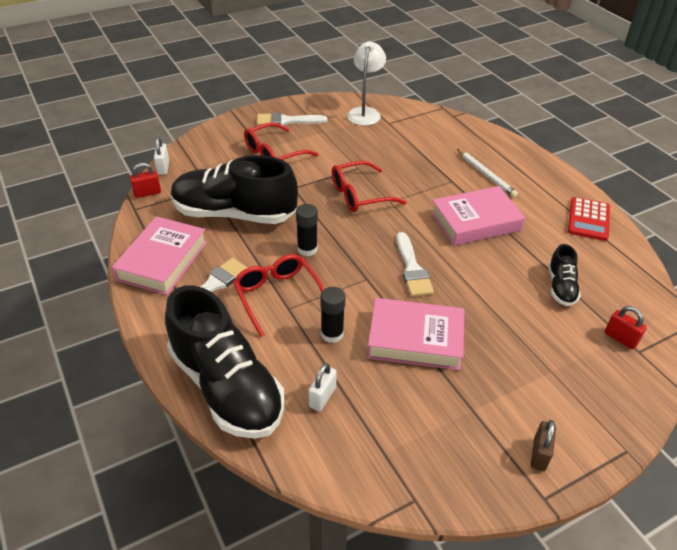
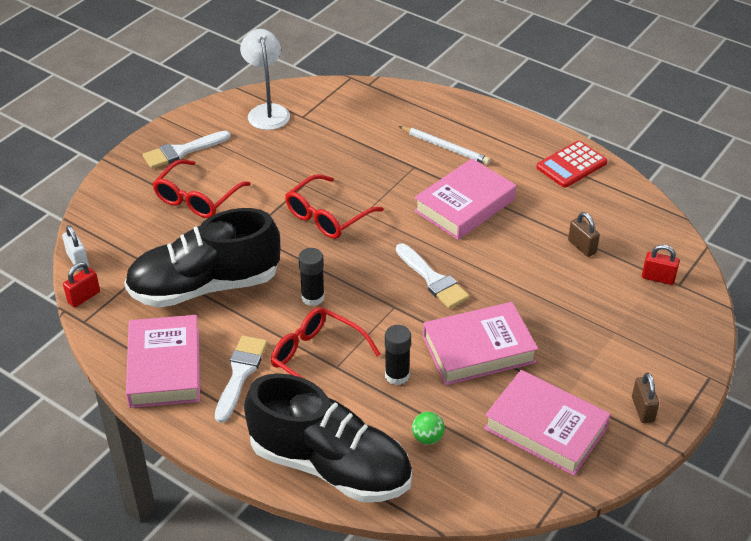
camera: 25 degrees left, 0 degrees up
(322, 397) = (427, 438): white padlock -> green ball
(433, 433) = (545, 428): none -> pink book
(560, 287) = (582, 247): black shoe -> brown padlock
(588, 219) = (571, 165): red calculator -> red calculator turned 60 degrees clockwise

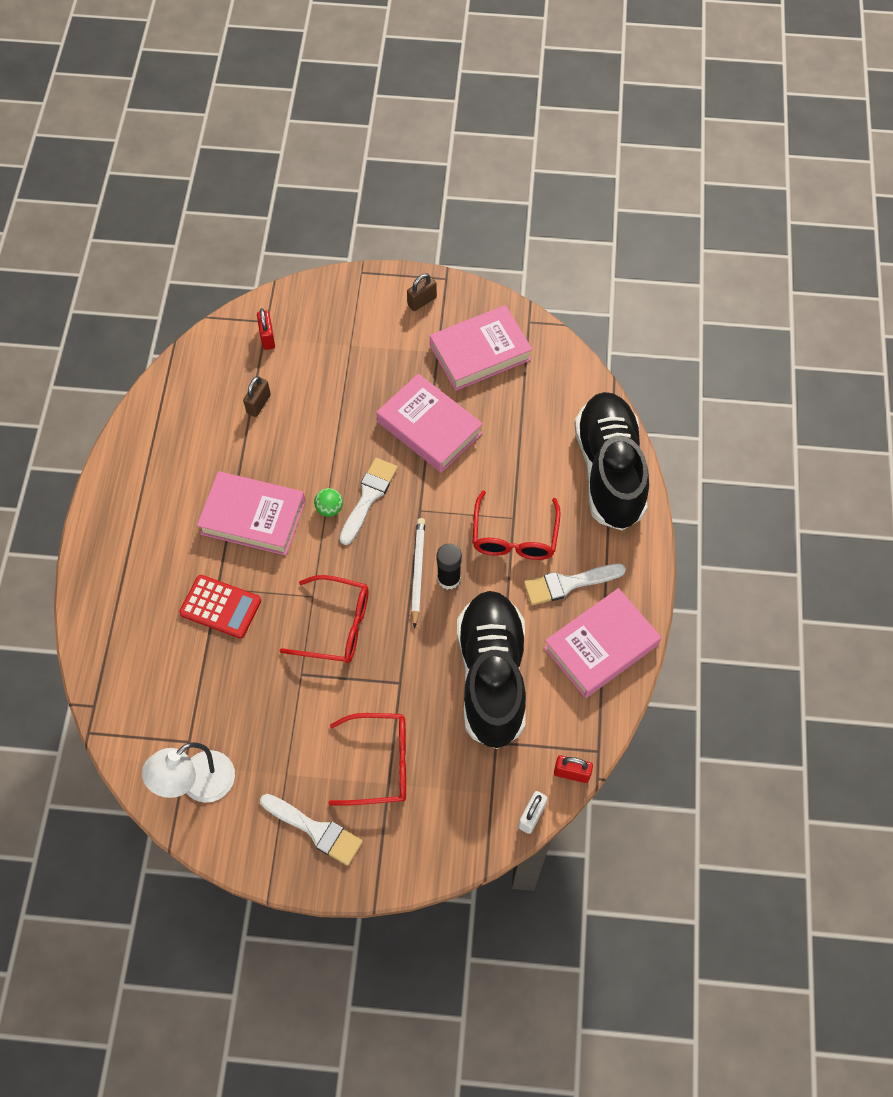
camera: 120 degrees left, 20 degrees up
(205, 286) = (491, 676): black shoe -> black shoe turned 135 degrees counterclockwise
(397, 375) = (494, 471): black glue stick -> none
(427, 438) = (540, 421): green ball -> green ball (329, 509)
(445, 147) = (171, 575): white pencil -> white pencil (418, 571)
(545, 428) = (480, 352): pink book -> pink book turned 60 degrees clockwise
(571, 165) = (142, 455): red calculator -> red calculator (220, 607)

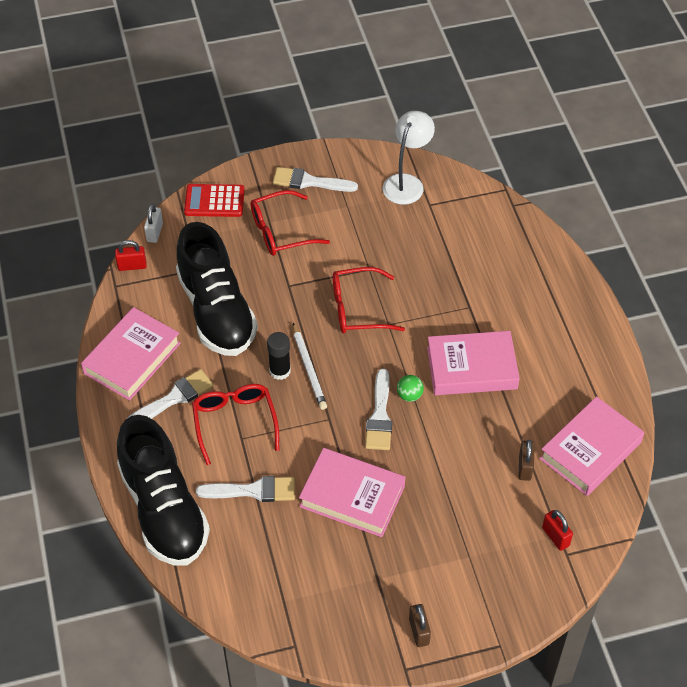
camera: 160 degrees right, 10 degrees down
(220, 607) = (458, 294): red calculator -> red calculator (214, 201)
(422, 301) = (419, 631): brown padlock -> brown padlock turned 45 degrees counterclockwise
(480, 352) = (333, 592): pink book -> pink book (590, 450)
(519, 462) = (253, 490): none -> white brush

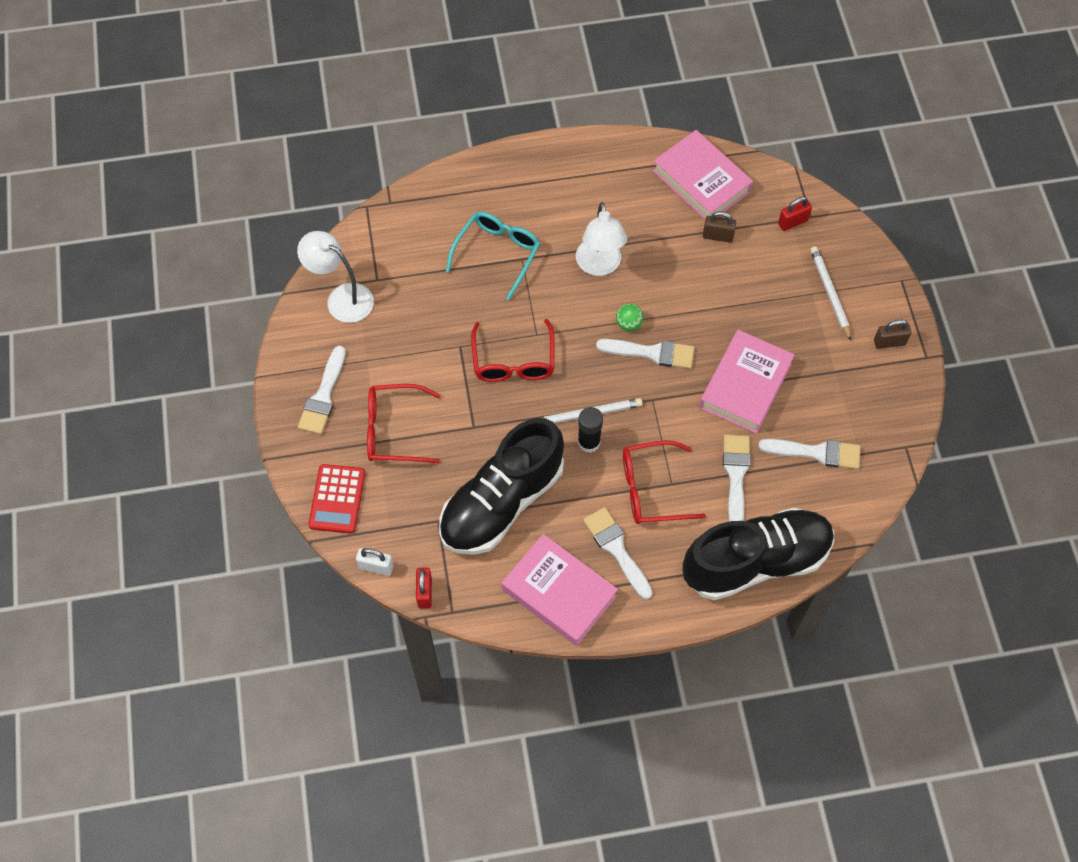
camera: 85 degrees left, 10 degrees up
(216, 311) = (502, 502): black shoe -> black shoe turned 150 degrees clockwise
(281, 231) = (394, 430): red glasses -> red glasses turned 105 degrees clockwise
(282, 561) = (816, 452): none -> white brush
(471, 288) = (497, 254): none -> turquoise glasses
(471, 368) = (599, 266): pink book -> white lamp
(471, 573) = (830, 293): none -> white pencil

